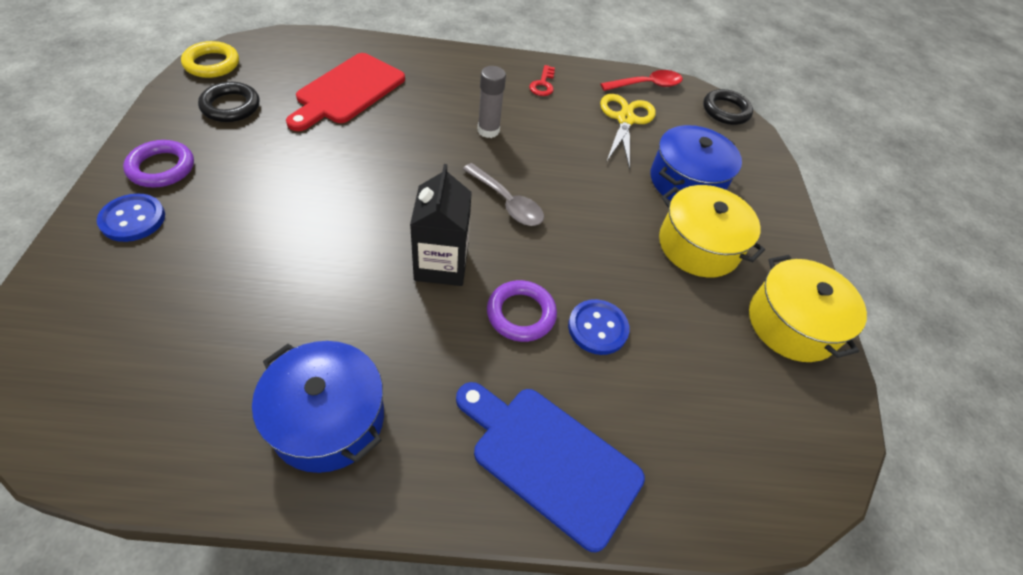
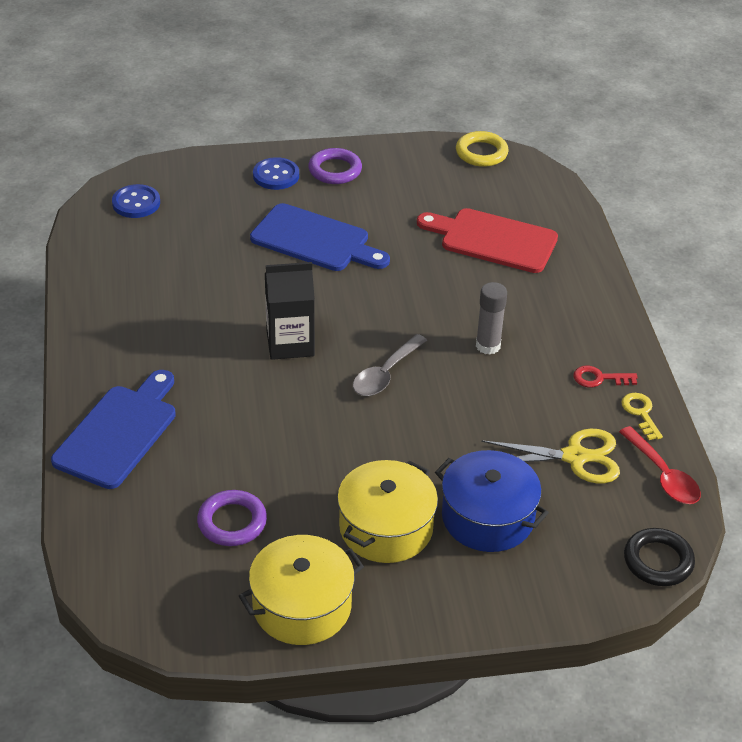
camera: 85 degrees right, 10 degrees down
(231, 106) = (429, 180): black ring -> none
(279, 210) = (315, 240): none -> blue cutting board
(328, 419) = (130, 313): blue pot -> none
(521, 314) = (252, 400): purple ring -> purple ring (232, 522)
(584, 76) = (640, 413): none -> yellow key
(597, 328) = (251, 452): blue button -> blue button (136, 203)

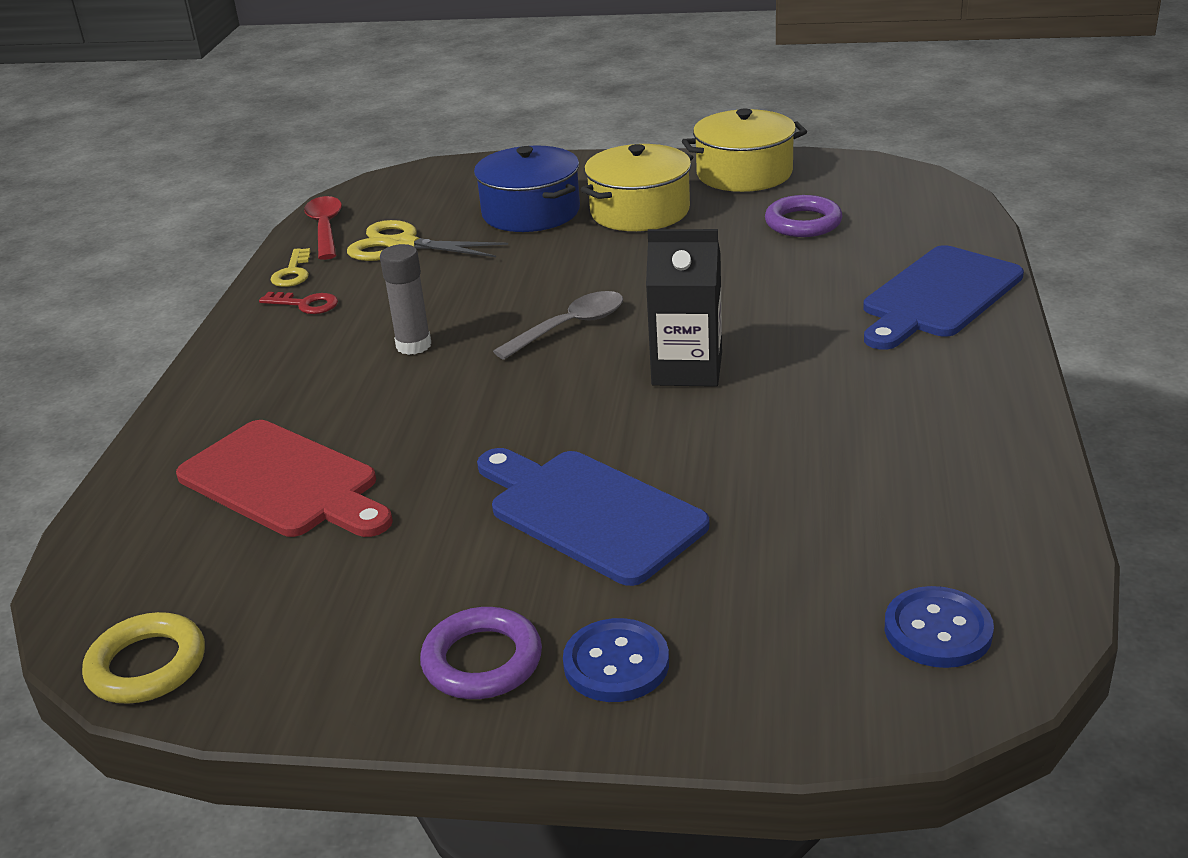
camera: 160 degrees left, 10 degrees down
(658, 561) = (393, 181): black ring -> none

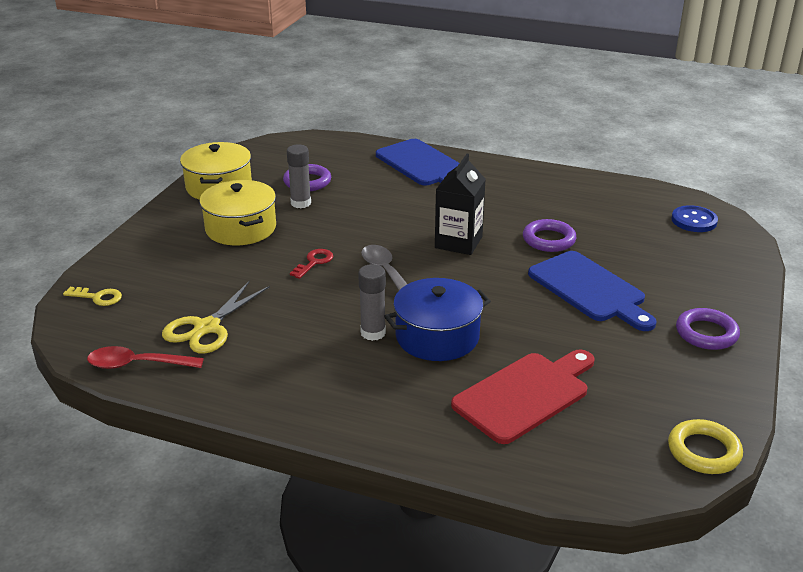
camera: 80 degrees left, 0 degrees up
(293, 273) = (211, 384): yellow key -> yellow key (98, 297)
(305, 304) = (274, 379): red key -> red key (314, 262)
(531, 212) = (201, 268): blue pot -> blue pot (437, 337)
(589, 513) = (590, 289): blue cutting board -> blue cutting board turned 90 degrees counterclockwise
(616, 663) = (710, 297): blue button -> none
(734, 232) = (301, 203): none -> grey glue stick
(743, 452) = (549, 240): none -> purple ring

